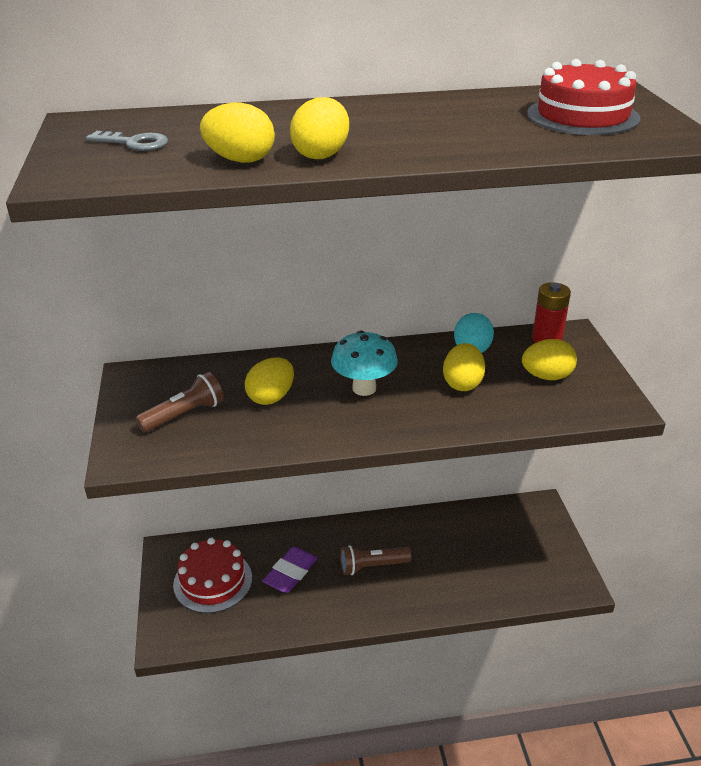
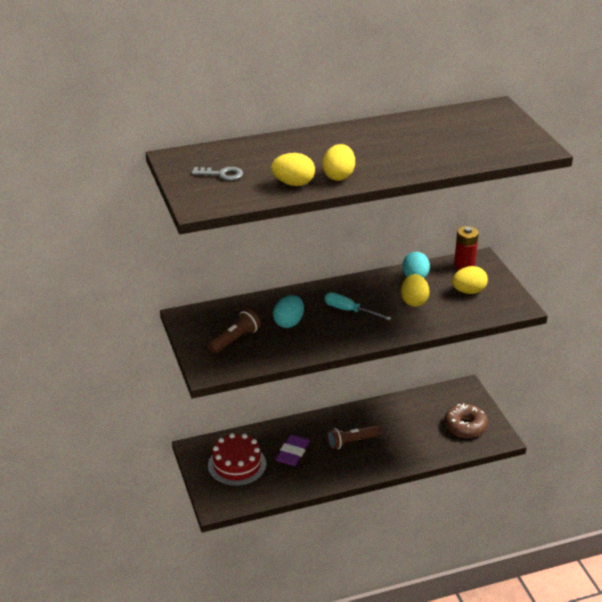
camera: 10 degrees left, 0 degrees up
(271, 397) = (289, 322): yellow egg -> turquoise egg
(364, 388) = (349, 311): turquoise mushroom -> turquoise screwdriver
(532, 561) = (465, 426): none -> brown donut
(582, 116) = (481, 133): red cake -> none

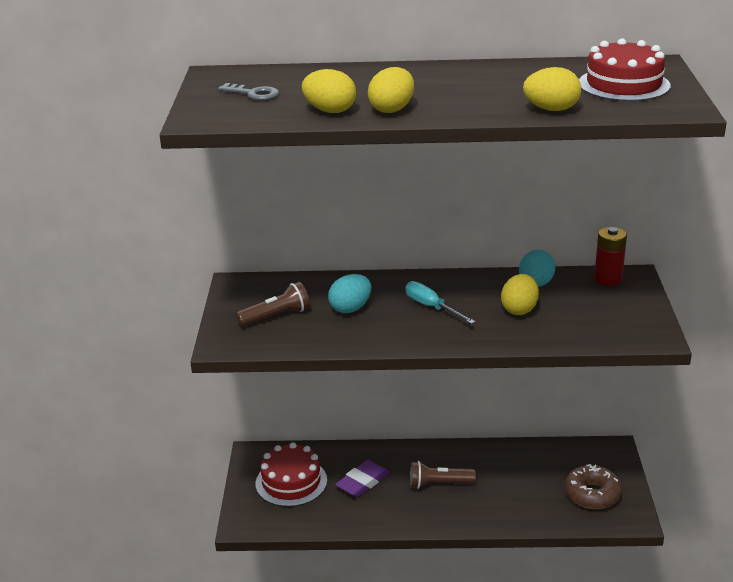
camera: 20 degrees right, 5 degrees down
(468, 291) = (597, 309): yellow egg -> yellow egg (551, 109)
(487, 130) = (624, 84): none -> red cake

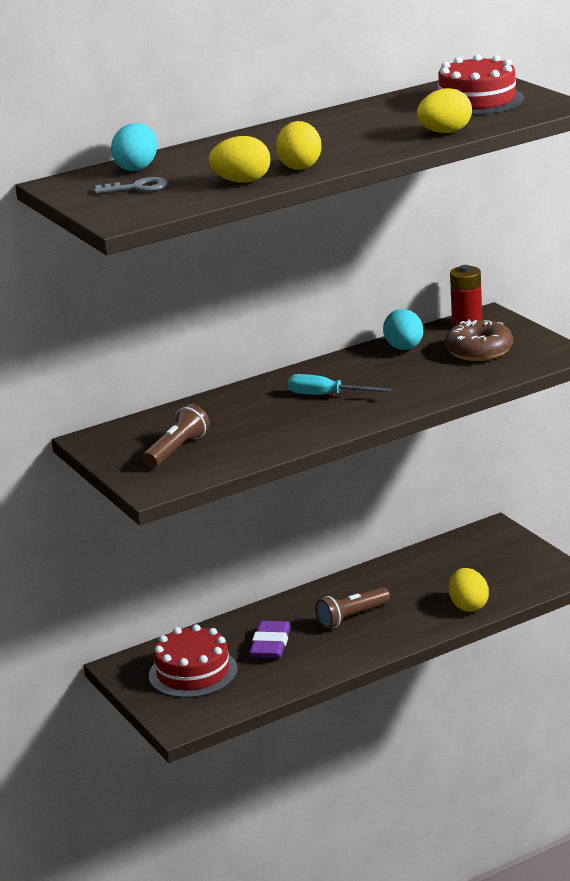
camera: 30 degrees left, 5 degrees down
(350, 308) = (246, 421): turquoise egg -> turquoise egg (137, 168)
(519, 309) = (414, 371): yellow egg -> yellow egg (468, 606)
(592, 494) = (509, 570): brown donut -> brown donut (479, 351)

